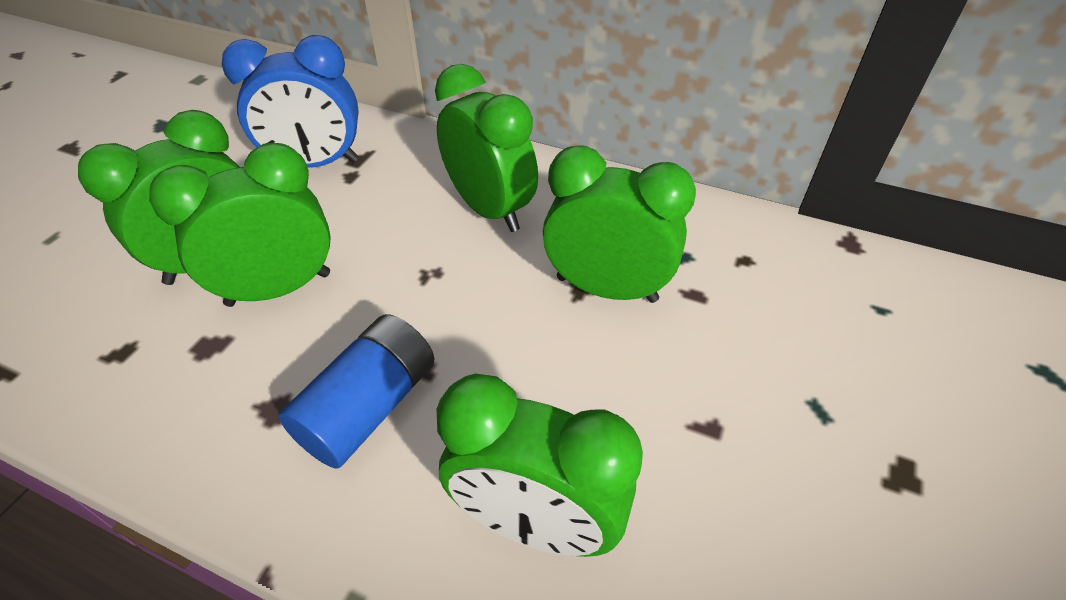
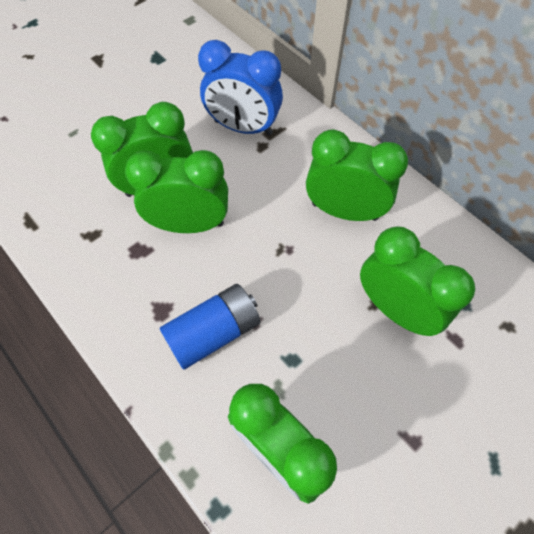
camera: 25 degrees right, 15 degrees up
(490, 209) = (344, 211): green clock -> green clock turned 60 degrees counterclockwise

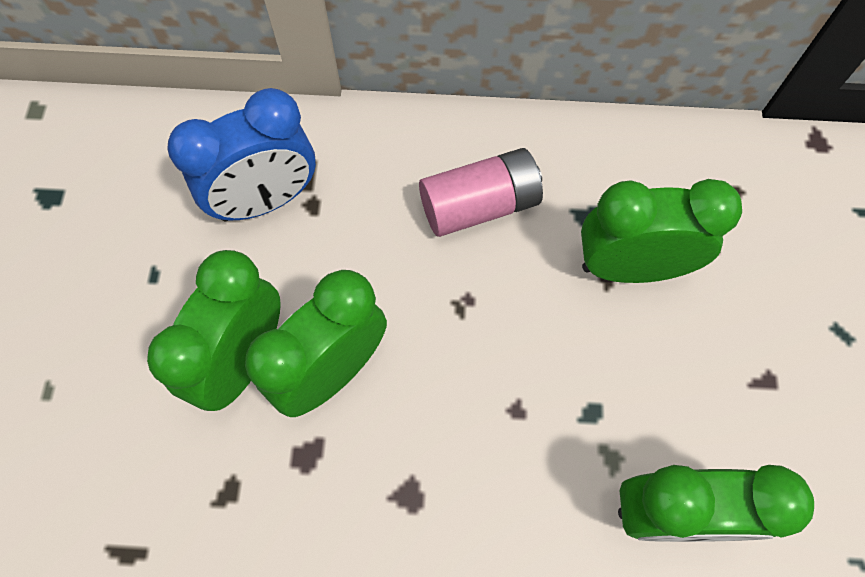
camera: 45 degrees left, 5 degrees up
(213, 332) = (489, 463): blue battery -> none
(344, 211) = (479, 205): green clock -> pink battery

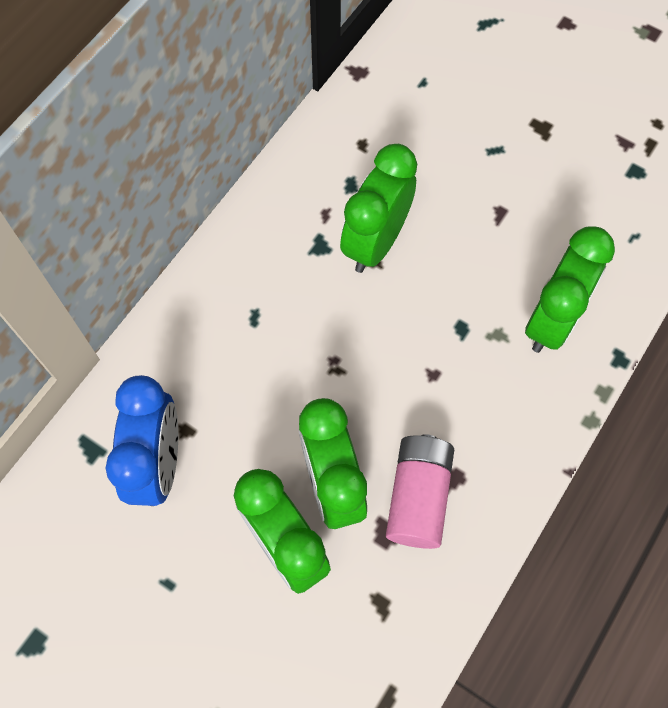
camera: 60 degrees left, 0 degrees up
(479, 205) = (265, 311): pink battery -> pink battery (418, 496)

